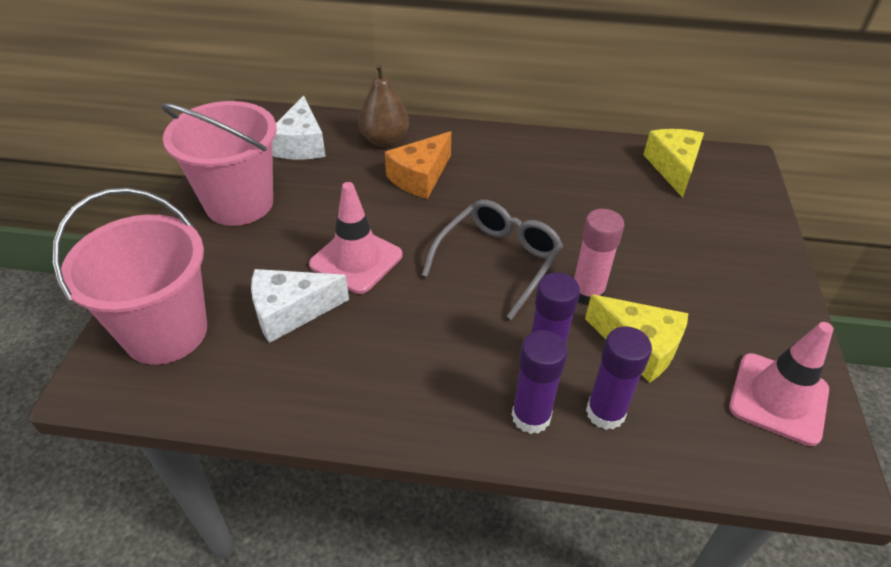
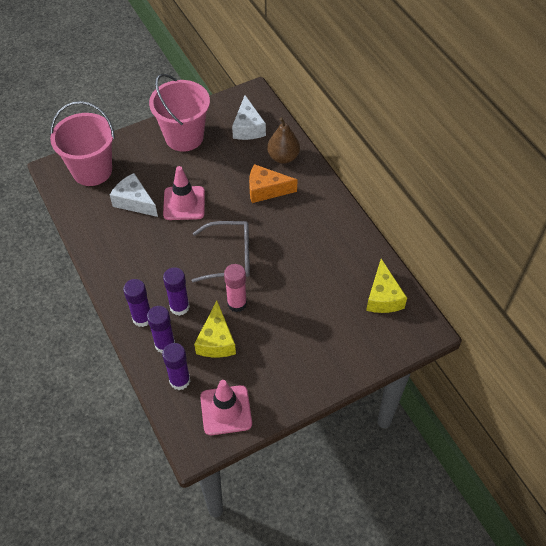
camera: 55 degrees right, 10 degrees up
(301, 144) = (248, 128): white cheese -> white cheese turned 60 degrees counterclockwise
(673, 168) = (383, 297): yellow cheese -> yellow cheese turned 120 degrees clockwise
(690, 428) = (180, 380): none -> purple glue stick

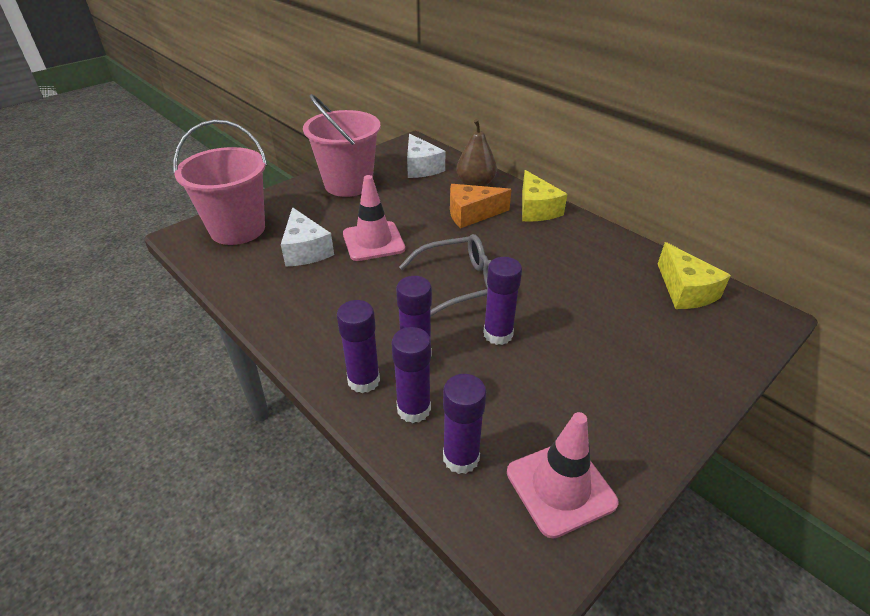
camera: 15 degrees left, 15 degrees down
(134, 202) = (305, 250): white cheese -> white cheese turned 135 degrees counterclockwise
(216, 340) = (492, 387): yellow cheese -> yellow cheese (536, 209)
(237, 303) = (498, 334): pink glue stick -> purple glue stick

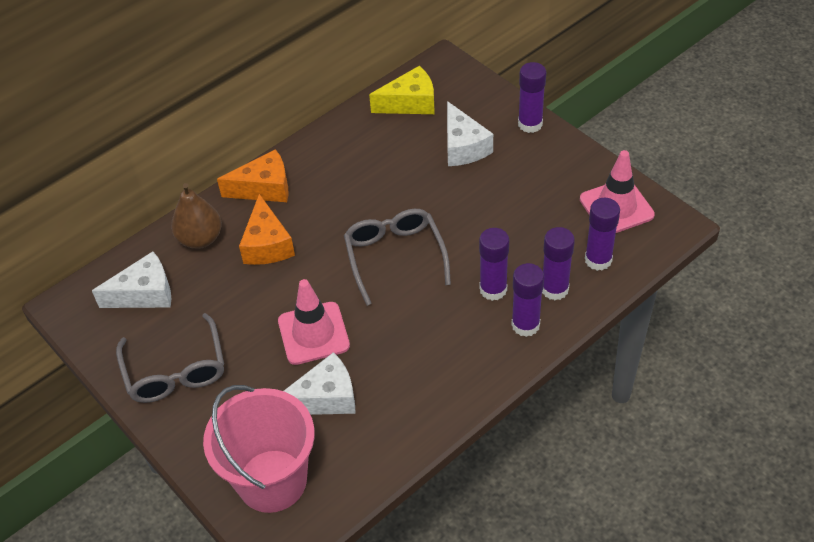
camera: 85 degrees left, 10 degrees up
(348, 184) = (175, 371): pink bucket -> grey glasses
(498, 334) = (466, 232): purple glue stick -> purple glue stick (530, 124)
(536, 209) = (264, 188): yellow cheese -> orange cheese
(630, 332) = (463, 147): none -> white cheese

